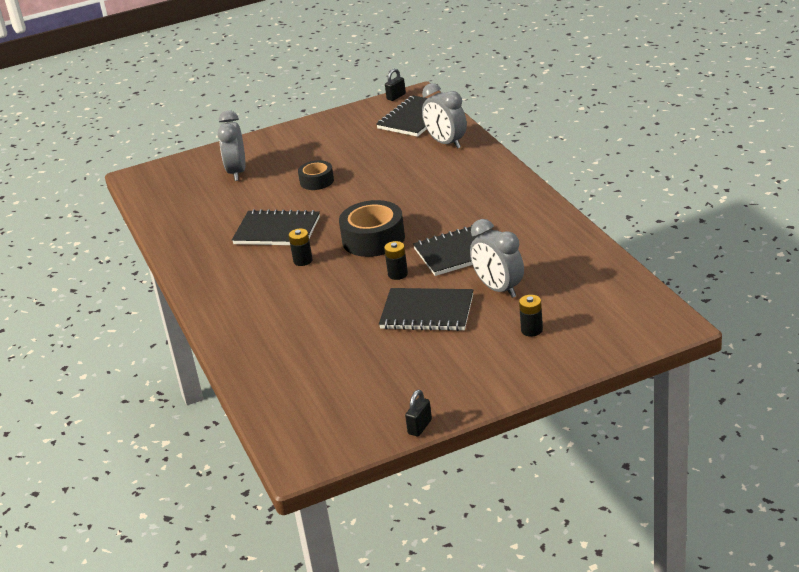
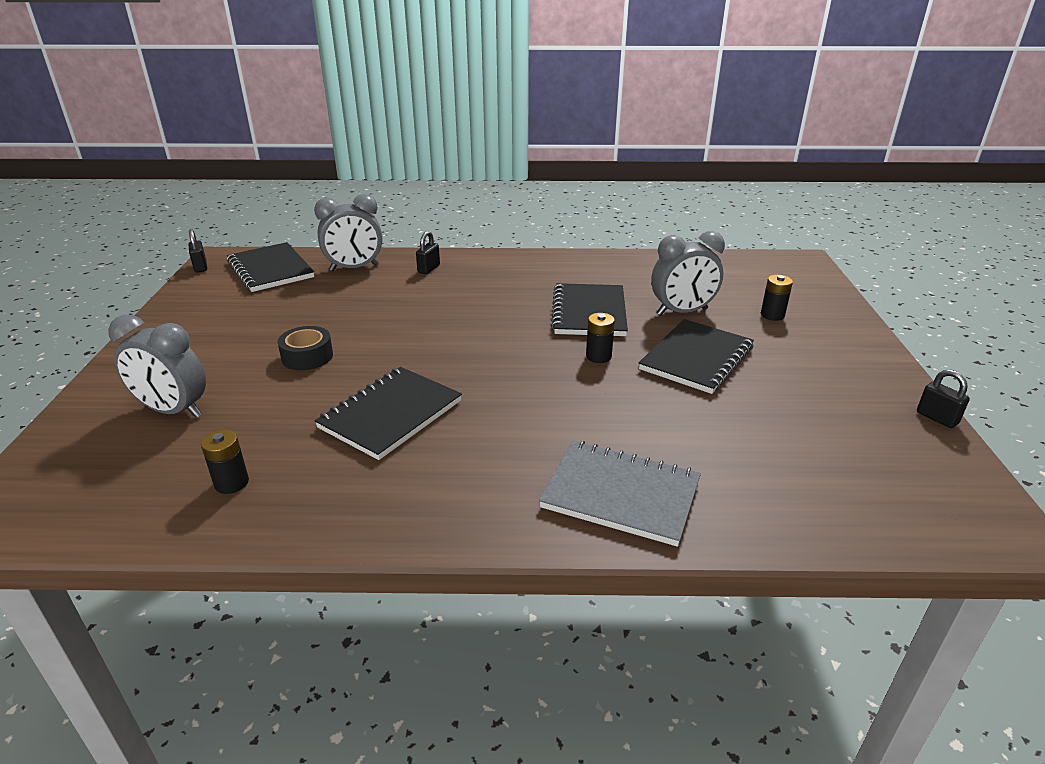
camera: 70 degrees left, 0 degrees up
(251, 324) = (620, 494): none -> grey notebook
(303, 261) = (495, 412): black battery -> black battery (231, 483)
(373, 239) = (502, 353): black tape -> none
(472, 168) = (429, 269): none -> black padlock

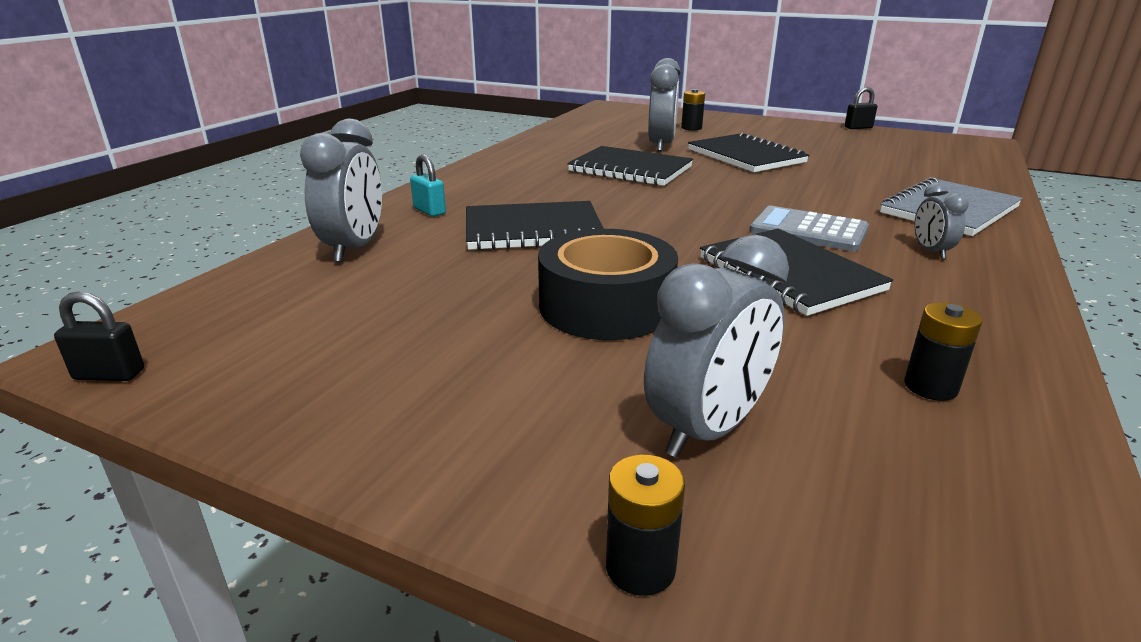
camera: 65 degrees left, 5 degrees down
(271, 269) = (251, 307): black notebook -> black notebook (532, 230)
(307, 356) = (606, 306): black tape -> black tape, size x1.70
(429, 269) = (429, 211): black padlock -> turquoise padlock
(483, 482) = (931, 251): none -> grey clock
(494, 414) = (808, 230): none -> grey calculator
(598, 356) = (720, 180): black battery -> black battery (640, 567)

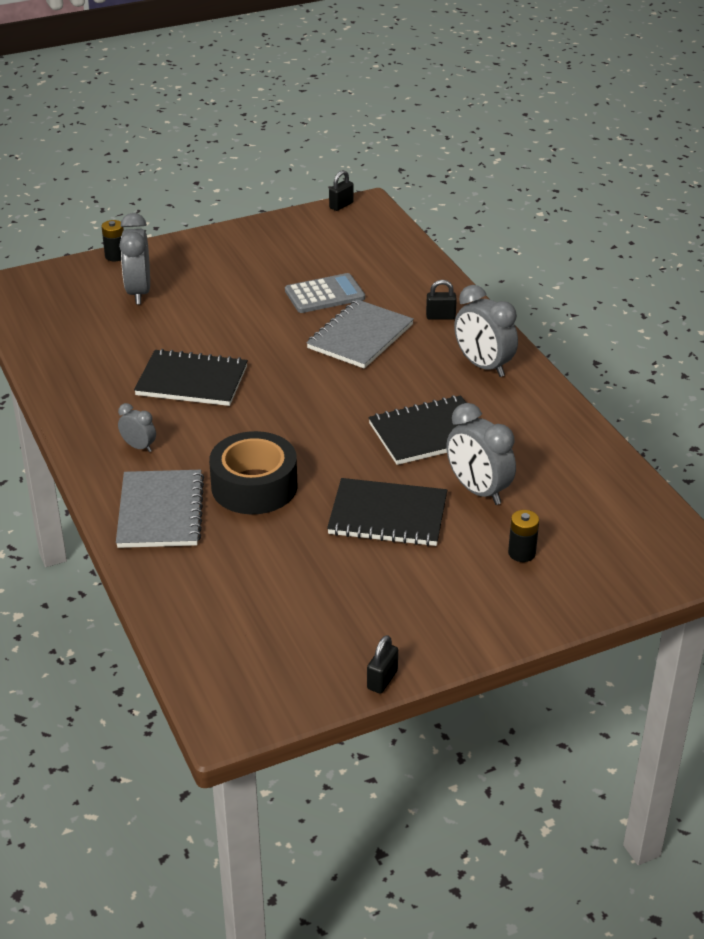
camera: 130 degrees right, 10 degrees up
(354, 248) = (406, 277): grey clock -> grey clock (483, 366)
(429, 211) = (440, 316): turquoise padlock -> black padlock
(532, 230) = (360, 337): black notebook -> grey notebook
(606, 306) = (242, 315): black tape -> black tape (254, 486)
(808, 230) = (222, 427): grey calculator -> grey calculator (324, 294)
(930, 387) = (81, 348): black battery -> none

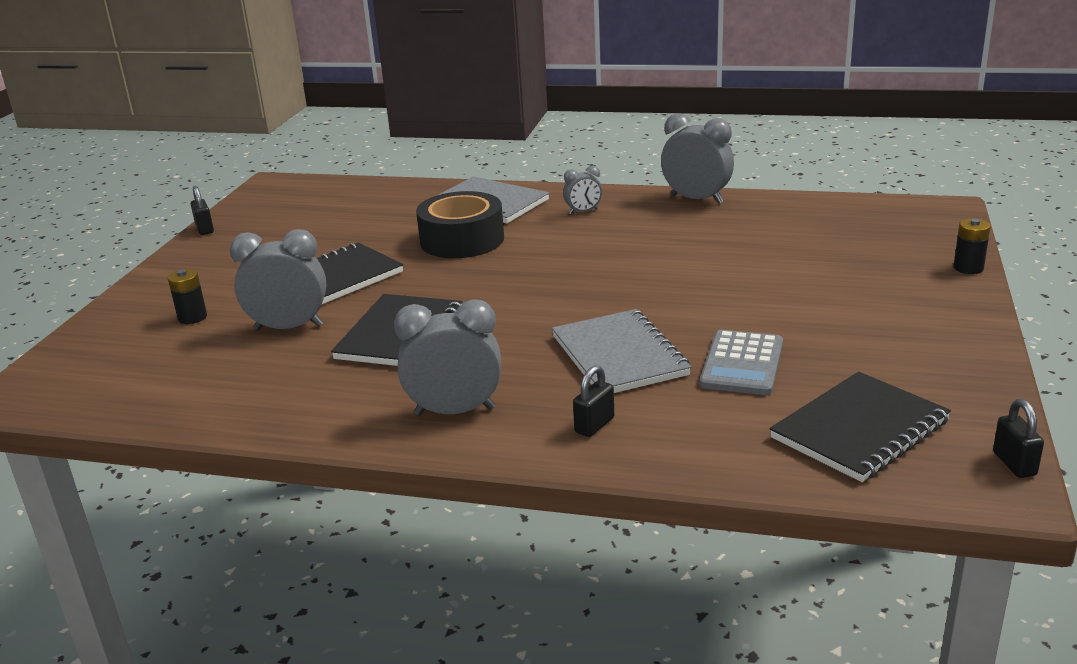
camera: 130 degrees right, 10 degrees down
(139, 292) = (863, 263): grey clock -> grey clock (696, 199)
(192, 381) = (653, 251): black notebook -> black notebook (859, 429)

